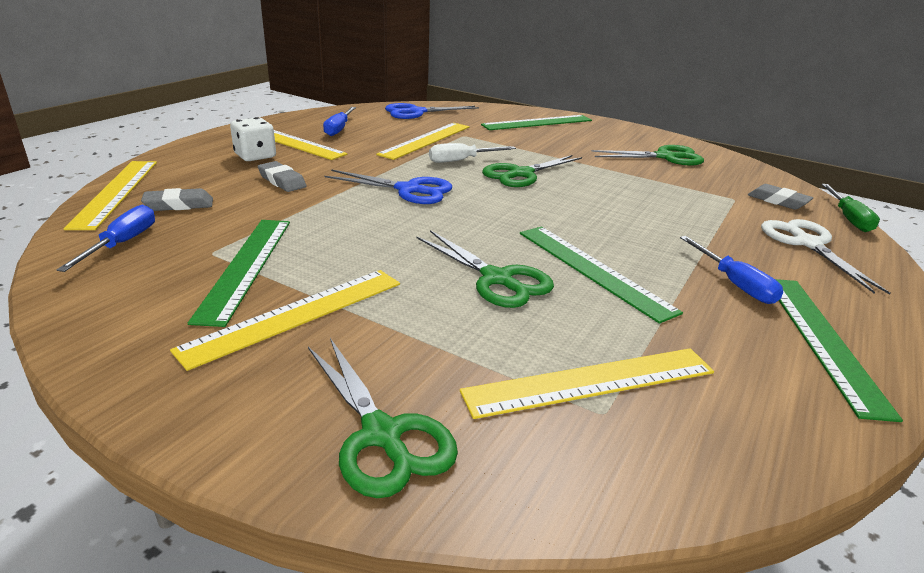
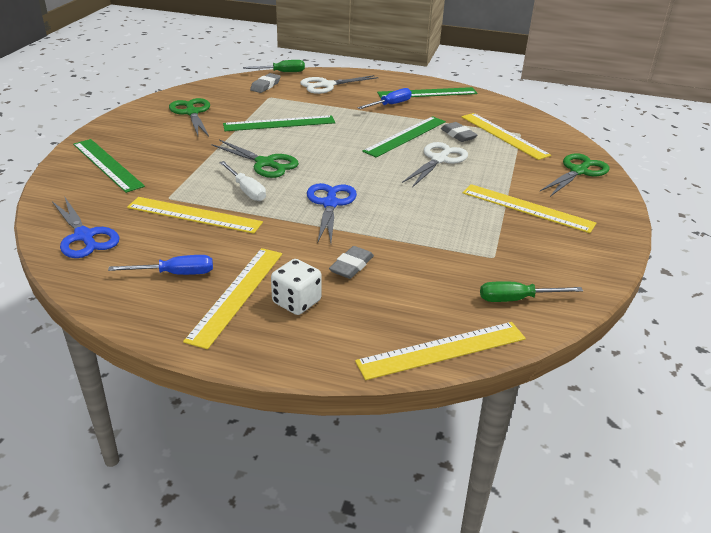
camera: 105 degrees left, 5 degrees up
(122, 243) = (517, 299): blue screwdriver -> green screwdriver
(179, 205) = (438, 301): grey eraser -> grey eraser (458, 135)
(246, 266) = (497, 238): green ruler -> green ruler (279, 123)
(496, 279) = (439, 160): green scissors -> white scissors

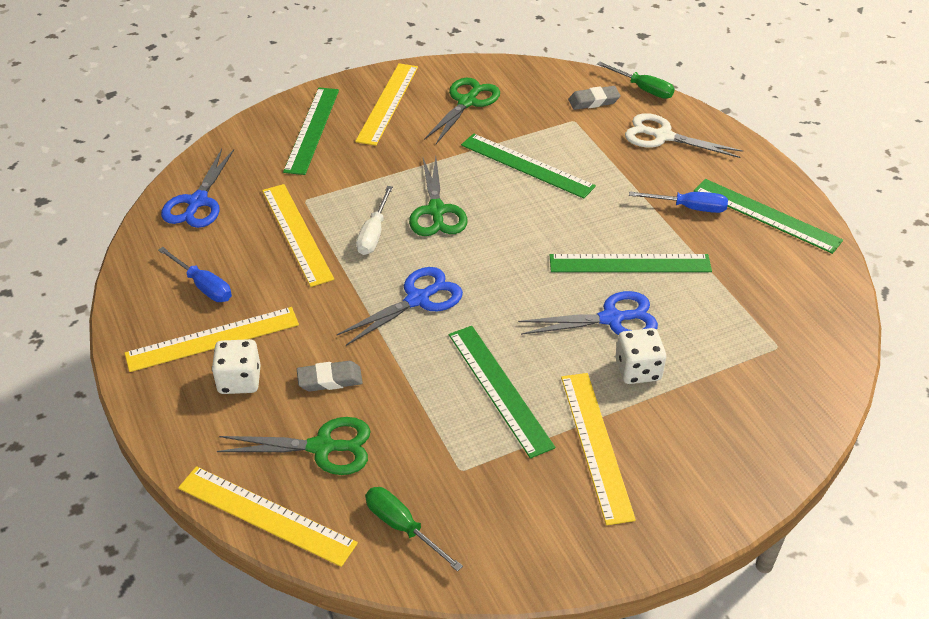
camera: 50 degrees right, 10 degrees up
(439, 160) = (611, 319): white scissors -> blue scissors
(445, 214) = (499, 389): none -> green ruler
(458, 135) = (693, 300): grey eraser -> none
(487, 171) = (638, 370): none -> white dice
(504, 135) = (750, 336): yellow ruler -> yellow ruler (388, 103)
(578, 171) = (748, 447): green scissors -> green scissors (322, 447)

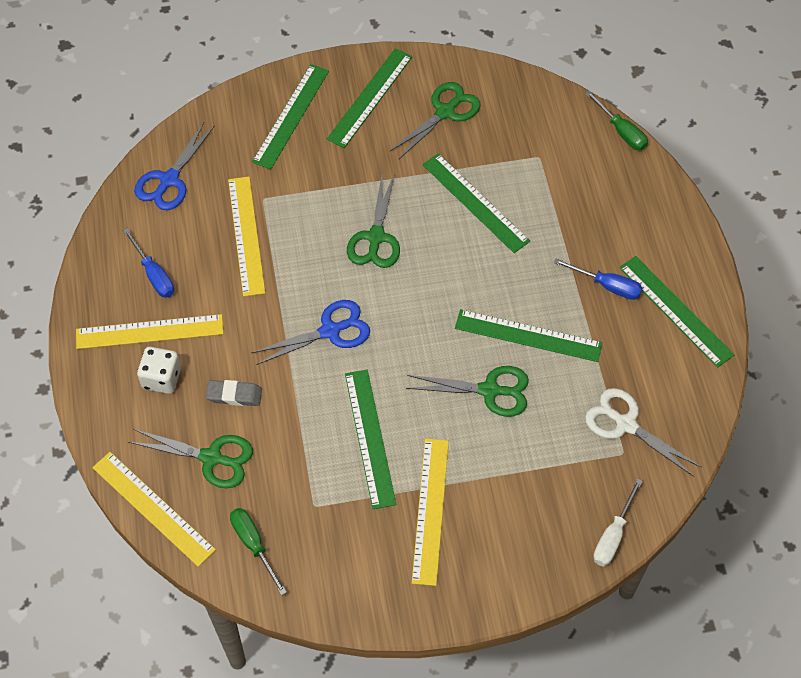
camera: 15 degrees right, 15 degrees up
(374, 233) = (313, 250): white screwdriver -> white screwdriver (613, 535)
(388, 103) = (370, 97): yellow ruler -> green ruler
(593, 101) = (567, 137): grey eraser -> none
(611, 319) = (489, 390): blue scissors -> green scissors
(638, 370) = (492, 447): white dice -> none
(663, 136) = (617, 195): white scissors -> white scissors (626, 424)

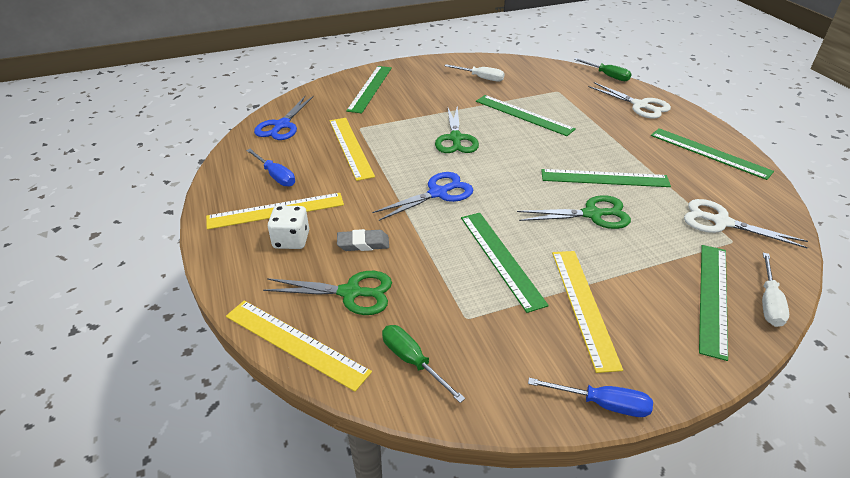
camera: 10 degrees left, 20 degrees down
(370, 97) = (425, 76): green ruler -> green ruler (713, 297)
(445, 112) = (481, 78): green scissors -> white screwdriver
(607, 285) = (648, 145): blue screwdriver -> blue screwdriver (602, 404)
(635, 204) = (639, 105): none -> white scissors

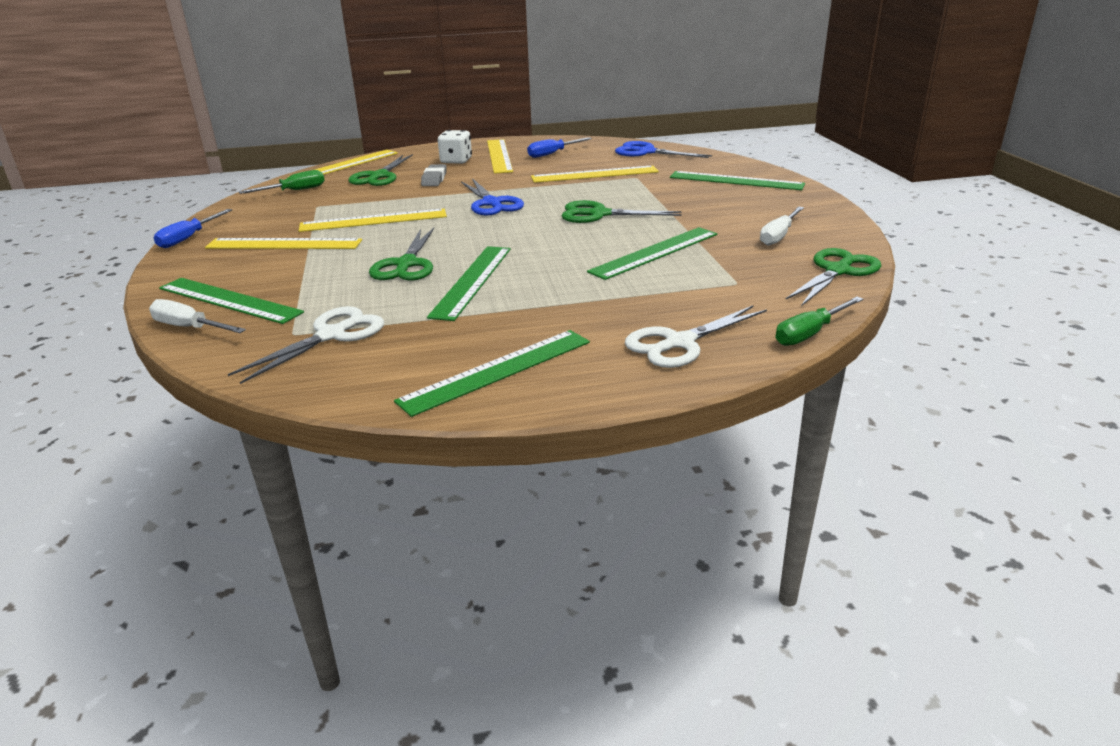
camera: 100 degrees right, 10 degrees down
(500, 258) = (373, 220): green ruler -> yellow ruler
(528, 66) = (837, 271): none -> green scissors

